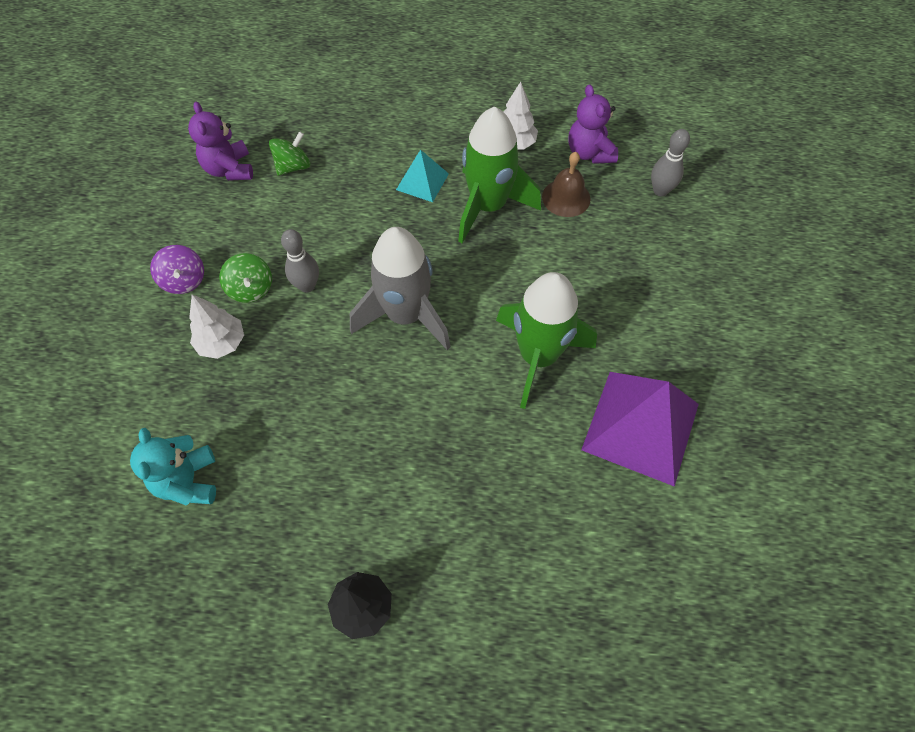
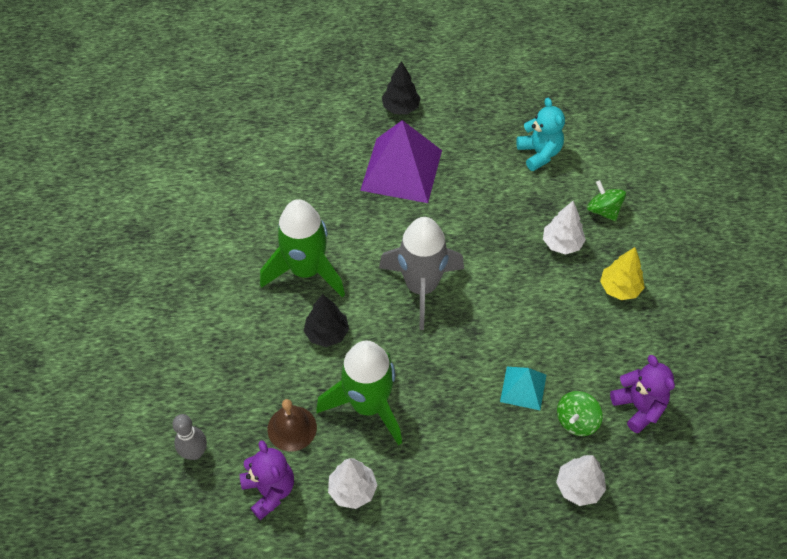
camera: 170 degrees right, 5 degrees down
(184, 280) = (619, 288): purple spinning top -> yellow tree
(251, 289) = (559, 290): green spinning top -> green spinning top (603, 210)
(307, 286) = (513, 300): grey bowling pin -> none
(315, 119) = (579, 487): none -> white tree
(422, 181) = (440, 424): turquoise pyramid -> turquoise pyramid (523, 388)
(521, 280) = (327, 333): none -> black tree
(641, 426) = (224, 232): purple pyramid -> purple pyramid (401, 170)

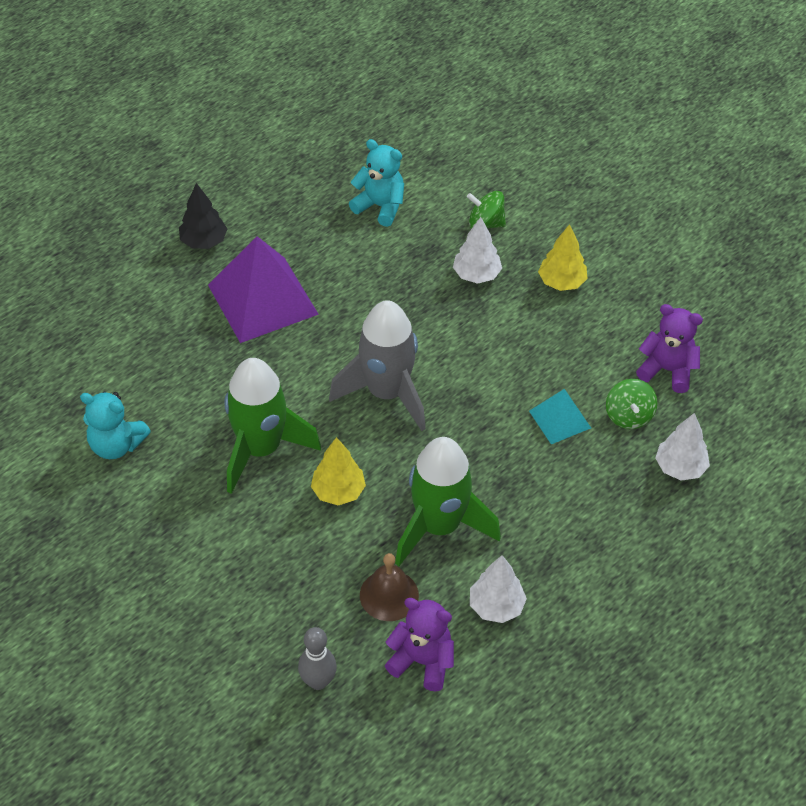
camera: 40 degrees left, 5 degrees down
(225, 208) = (116, 445): none -> turquoise teddy bear
(327, 333) = (338, 491): black tree -> yellow tree

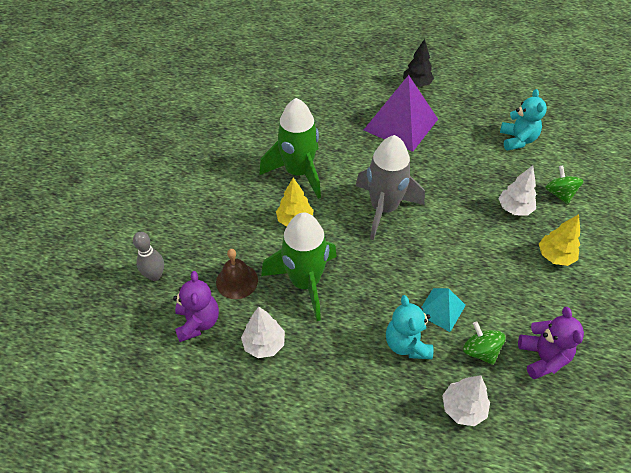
camera: 60 degrees right, 0 degrees up
(116, 445) = (257, 116): turquoise teddy bear -> turquoise teddy bear (407, 344)
(629, 416) = (480, 351): green spinning top -> green spinning top turned 90 degrees clockwise

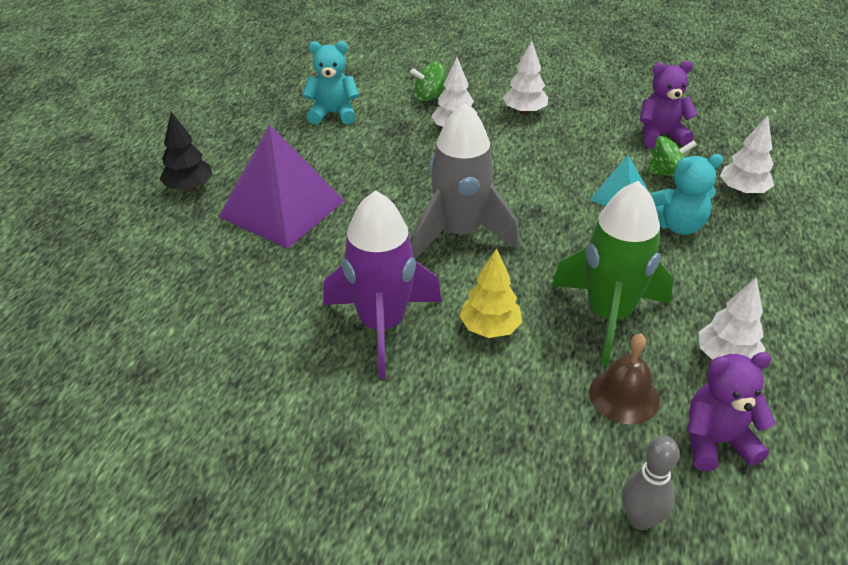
camera: 90 degrees left, 10 degrees down
(298, 173) = (382, 325): green rocket -> purple rocket
(480, 351) = (667, 173): green spinning top -> green spinning top turned 150 degrees counterclockwise
(555, 256) = (524, 112): yellow tree -> white tree

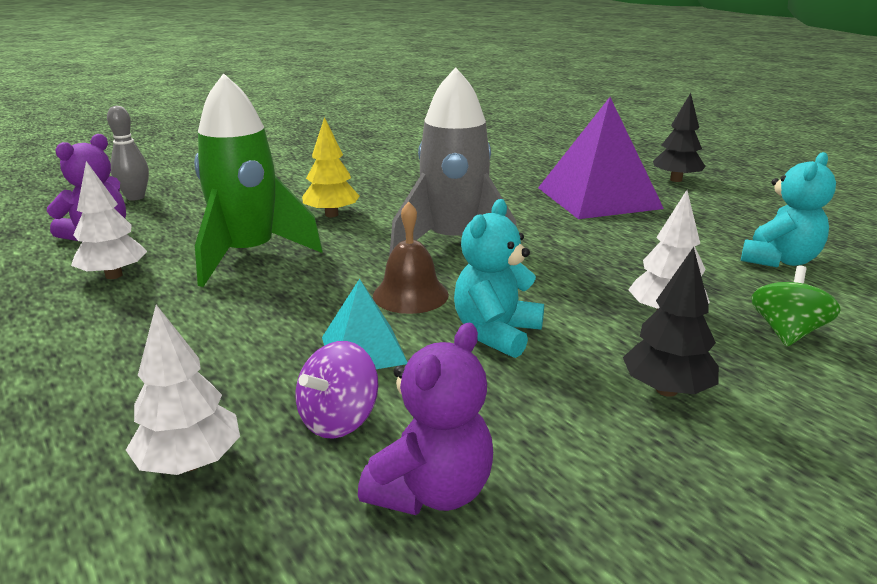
camera: 130 degrees right, 15 degrees down
(382, 325) = (402, 190): purple rocket -> none
(524, 112) = (666, 390): white tree -> black tree
(624, 396) = (189, 227): brown bell -> brown bell (410, 295)
(667, 173) = (339, 419): green spinning top -> purple spinning top
(677, 225) = (253, 355): turquoise teddy bear -> turquoise teddy bear (496, 333)

